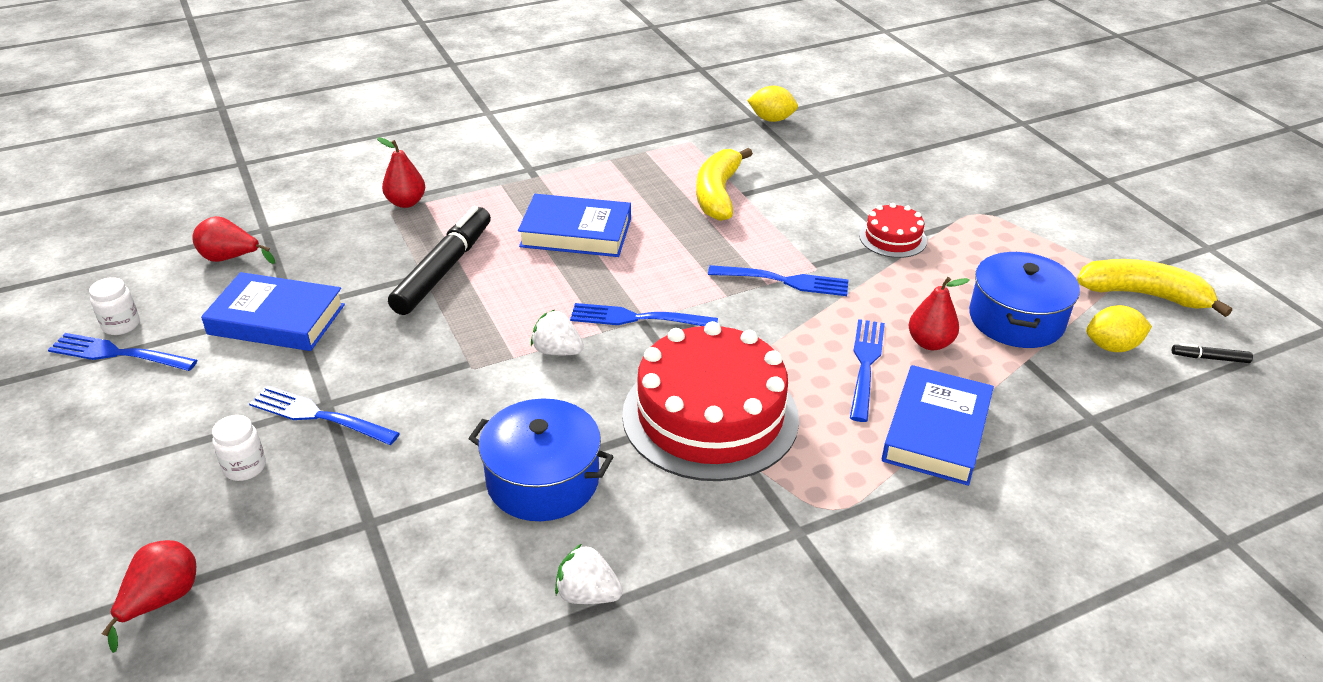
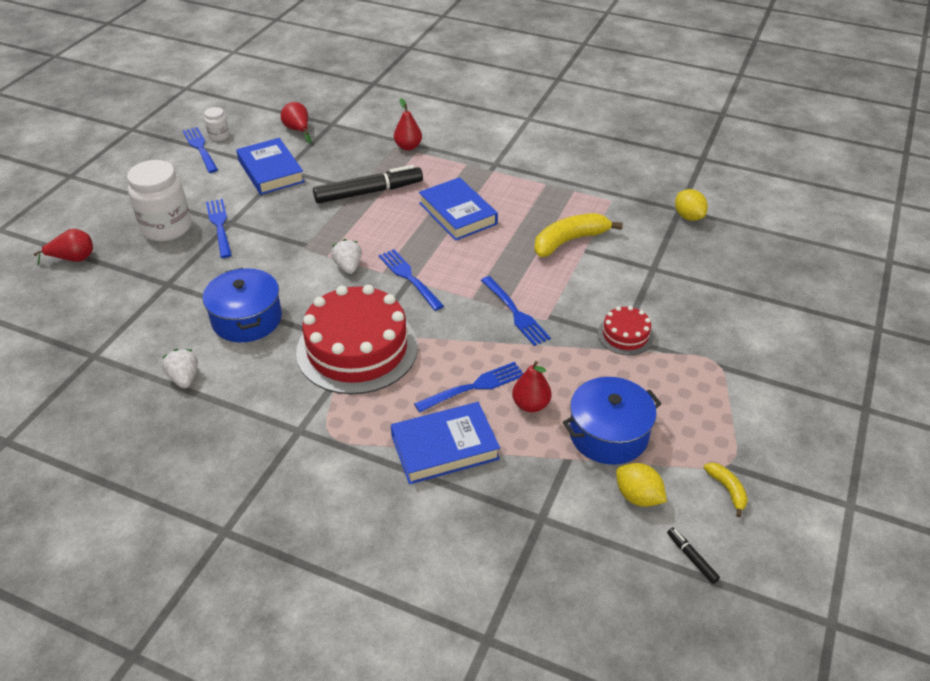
camera: 50 degrees right, 5 degrees up
(245, 467) = (167, 228): white jar -> white jar, size x2.12
(1143, 295) = (727, 490): yellow banana -> yellow banana, size x0.51

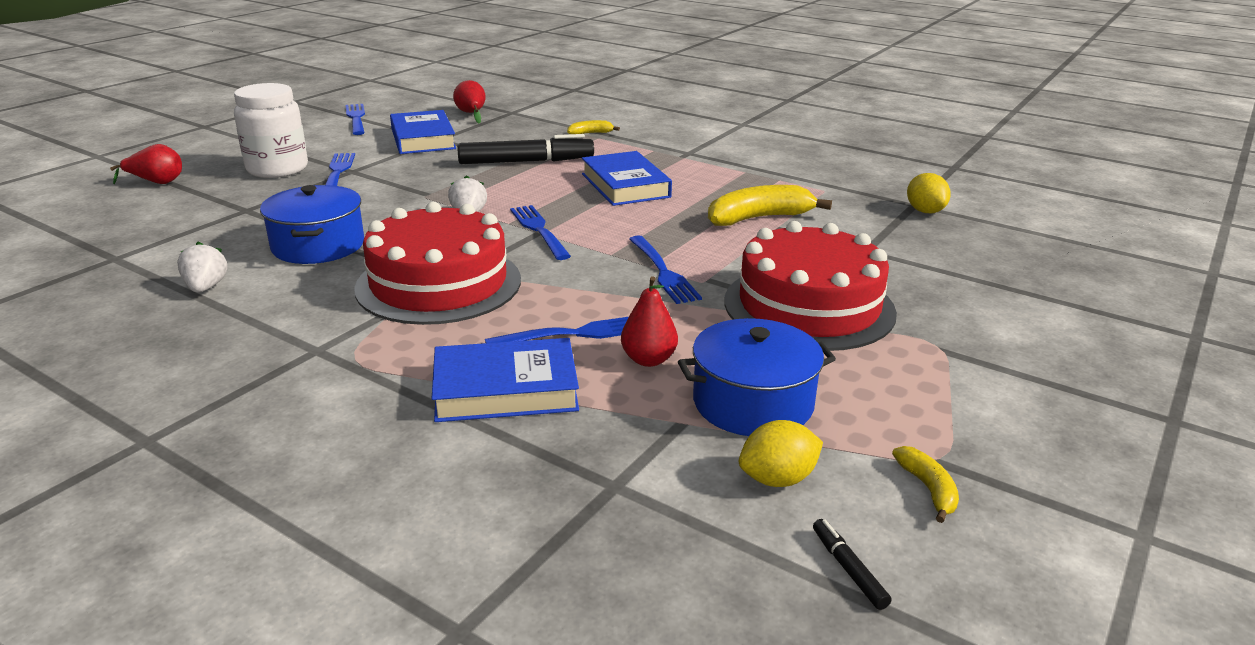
camera: 10 degrees right, 15 degrees down
(219, 136) = (382, 112): white jar -> none
(408, 147) = (590, 133): red pear -> yellow banana
(625, 335) = (809, 306): red cake -> red cake, size x2.15
(638, 496) = (777, 479): yellow lemon -> yellow lemon turned 75 degrees counterclockwise

